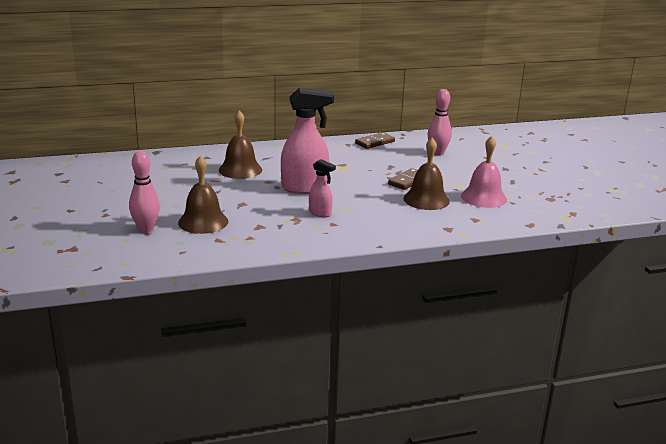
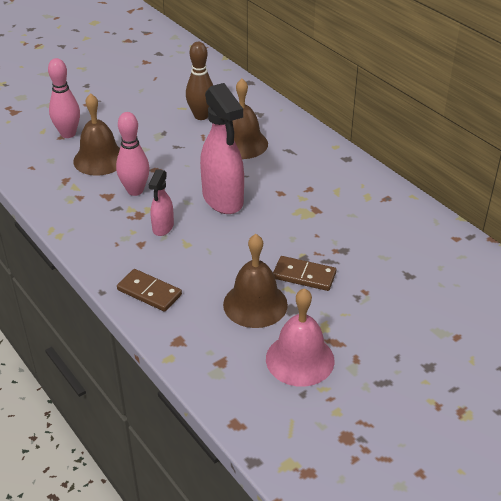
camera: 70 degrees right, 15 degrees up
(184, 176) = (201, 116): none -> brown bowling pin
(375, 142) = (413, 218): brown domino -> brown domino (149, 292)
(437, 153) = (427, 284): pink bowling pin -> pink bowling pin (135, 190)

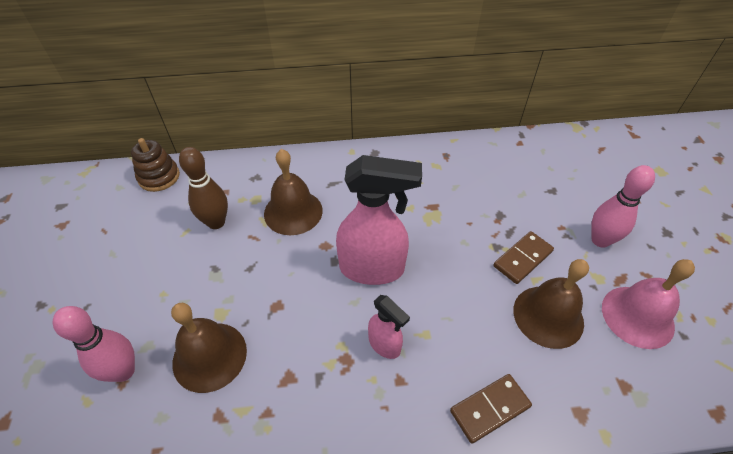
camera: 60 degrees left, 10 degrees up
(135, 190) = (299, 344): pink bowling pin -> pink bowling pin (600, 240)
(218, 75) = (159, 177): none -> brown stacking toy

